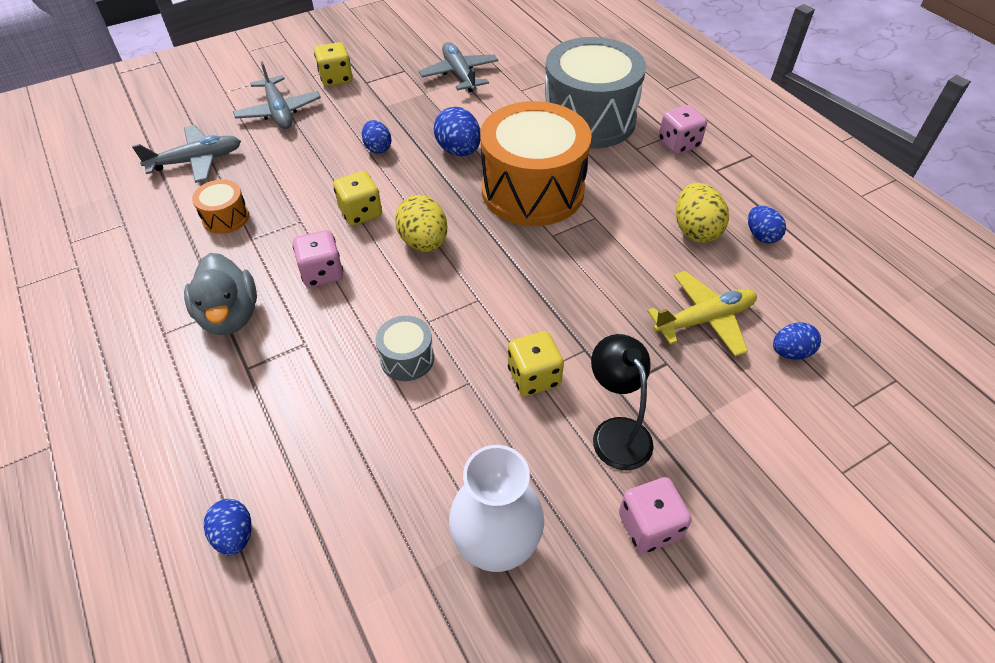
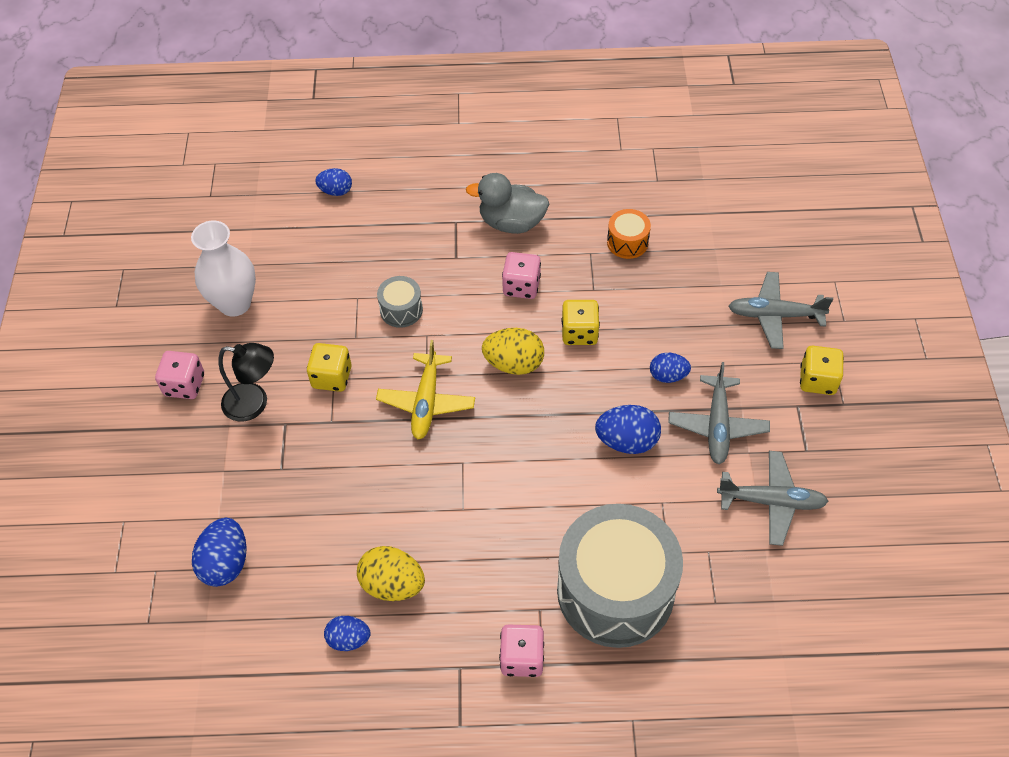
camera: 120 degrees right, 5 degrees up
(197, 161) = (721, 238): grey plane -> grey plane (717, 425)
(532, 190) = (530, 476): orange drum -> none
(704, 320) = (297, 522): yellow plane -> yellow plane (426, 402)
(790, 352) = (225, 563): blue egg -> blue egg, size x1.55

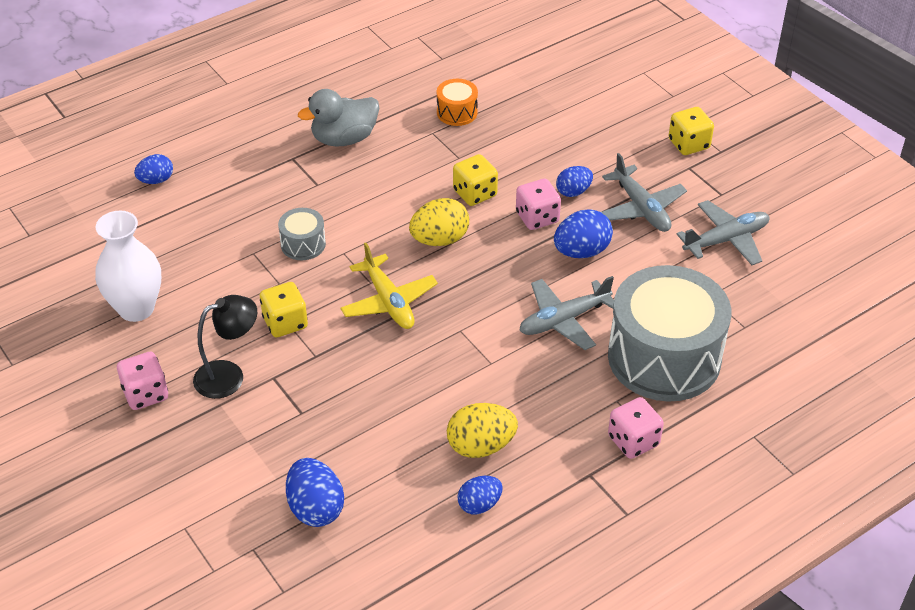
camera: 35 degrees left, 10 degrees down
(521, 286) = (395, 181): pink dice -> pink dice (537, 217)
(774, 315) = (618, 114): grey plane -> grey plane (563, 320)

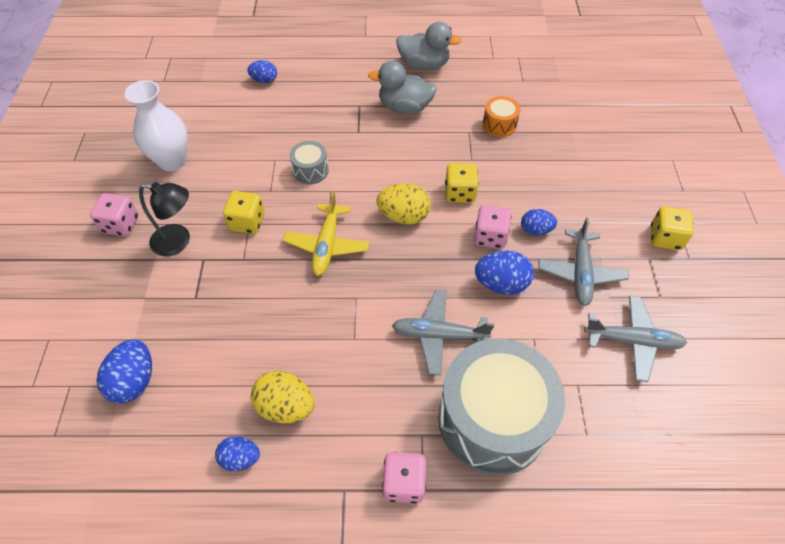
camera: 35 degrees right, 10 degrees up
(324, 87) = (424, 65): none -> grey duck

